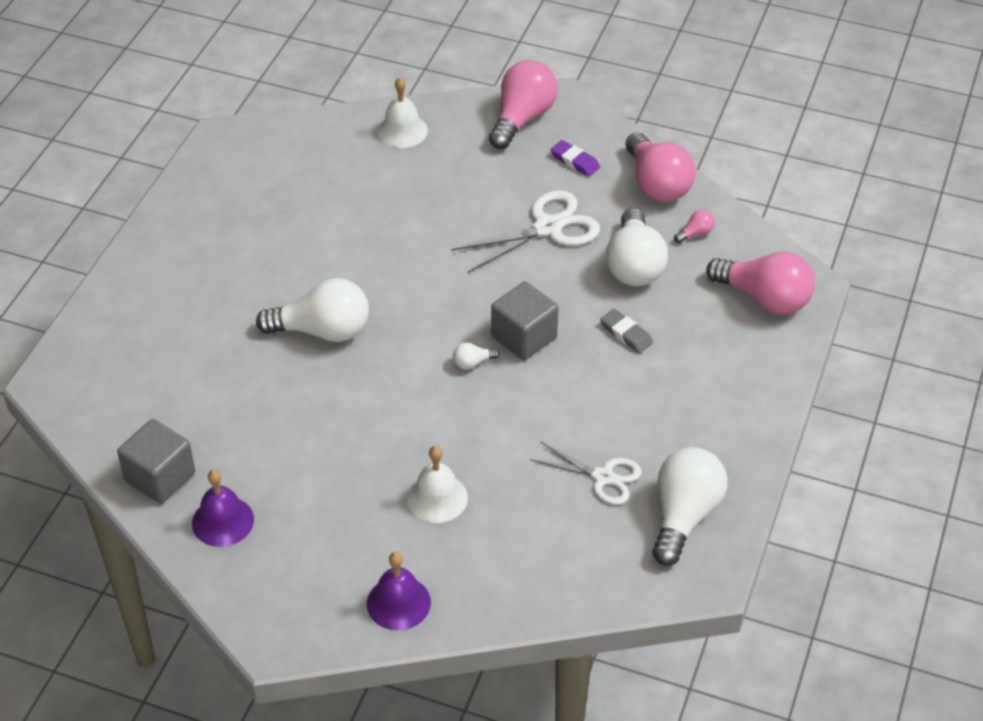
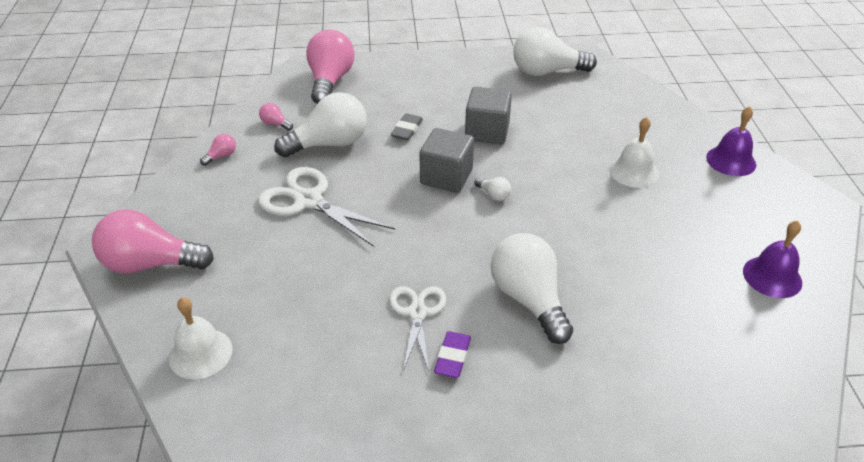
camera: 115 degrees left, 5 degrees down
(160, 477) = (779, 339): grey cube -> grey cube (487, 132)
(575, 161) = (207, 210): purple eraser -> purple eraser (452, 357)
(603, 477) = (546, 107): white scissors -> white scissors (417, 313)
(657, 184) = (221, 156): pink light bulb -> pink light bulb, size x0.42

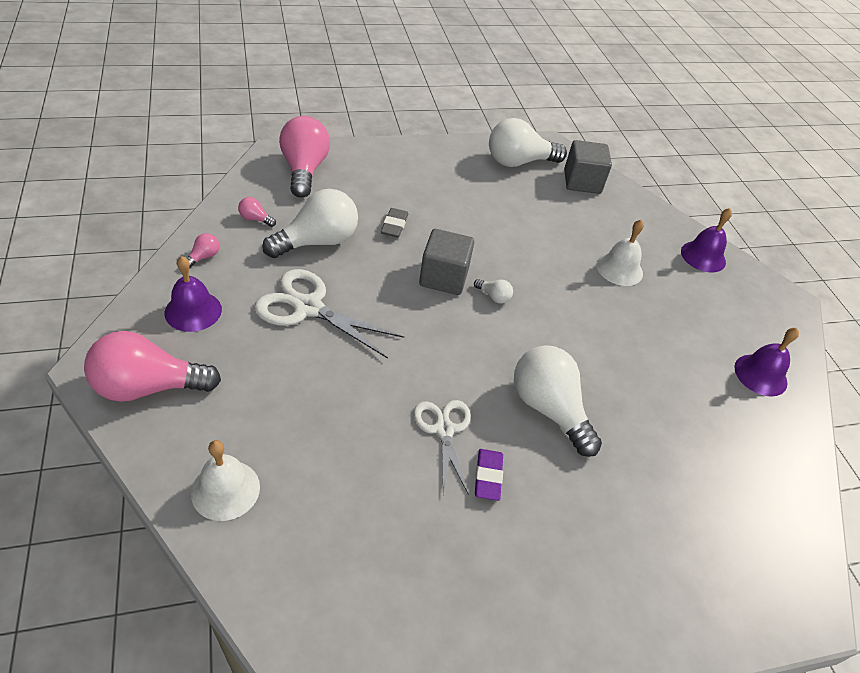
camera: 15 degrees left, 5 degrees up
(202, 201) = (193, 311): none -> purple bell
(487, 132) = (474, 227): grey cube -> grey cube (582, 182)

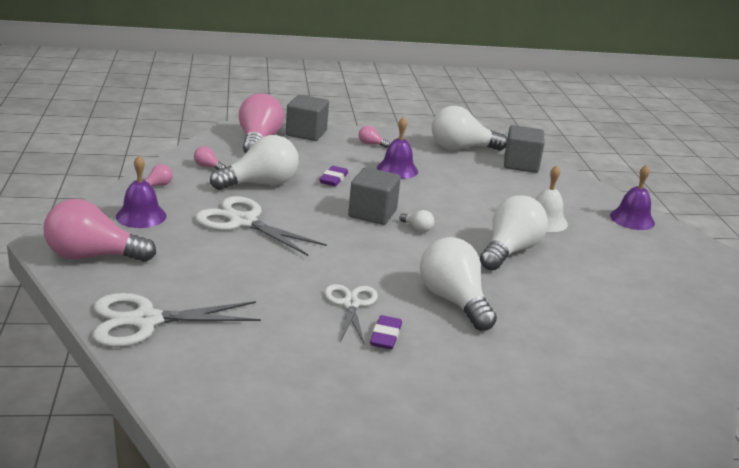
camera: 10 degrees right, 20 degrees down
(225, 490) = (146, 321): white bell -> white scissors
(354, 152) = (306, 133): none -> grey cube
(394, 225) = (333, 179): grey eraser -> purple eraser
(425, 164) = (371, 144): none -> pink light bulb
(592, 321) = (509, 251): none -> white light bulb
(760, 375) = (673, 298): purple bell -> purple bell (397, 169)

